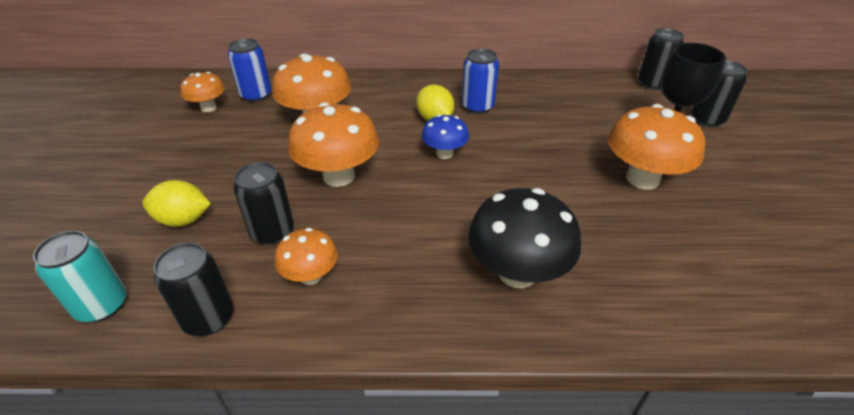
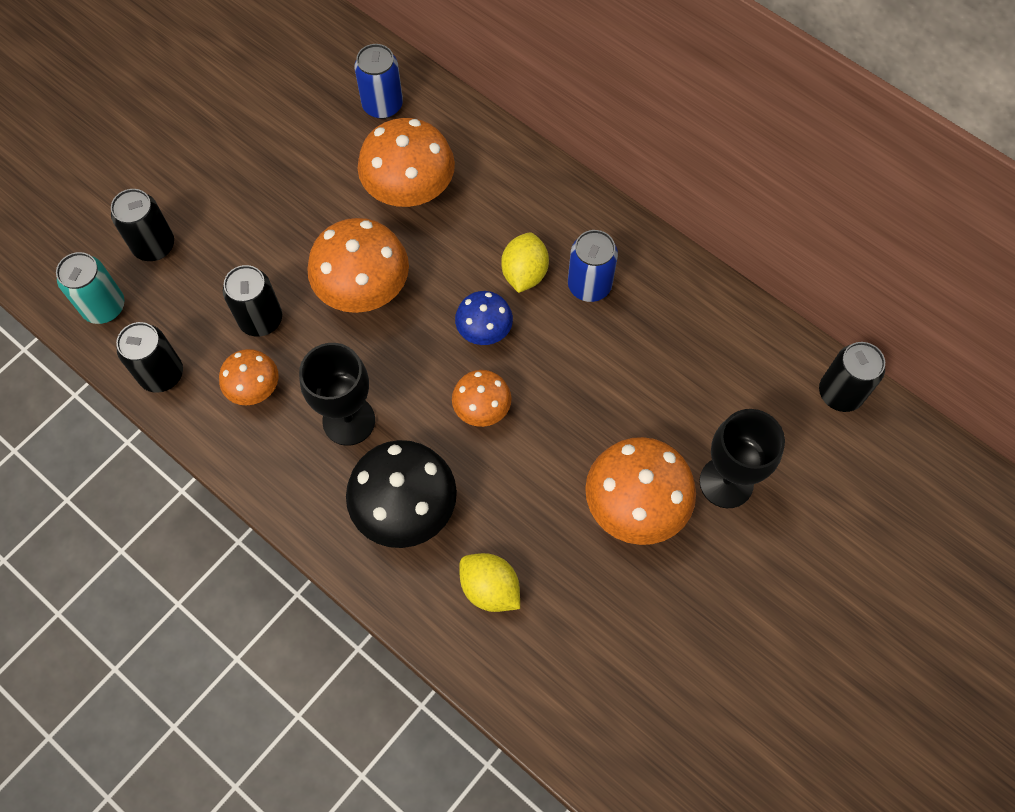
camera: 40 degrees right, 25 degrees up
(183, 220) = (206, 253): yellow lemon -> yellow lemon (490, 588)
(209, 108) = (324, 97): orange mushroom -> orange mushroom (482, 409)
(411, 249) = (349, 421): none -> black goblet
(706, 119) = (820, 491): black can -> black can (154, 246)

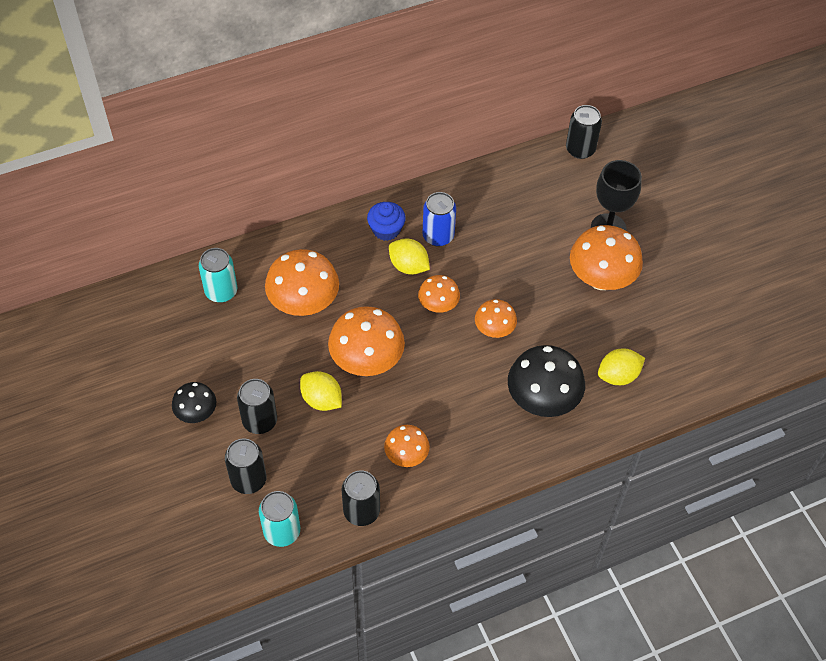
camera: 65 degrees left, 10 degrees down
(214, 159) = (196, 413): none -> black mushroom
(261, 319) = (353, 432): black can -> black can (260, 421)
(288, 268) = (321, 400): none -> yellow lemon
(349, 421) = (462, 408): black goblet -> none
(382, 105) = (221, 291): blue can -> turquoise can
(484, 331) = (438, 306): blue mushroom -> orange mushroom
(565, 226) = (386, 230): none -> blue cupcake

